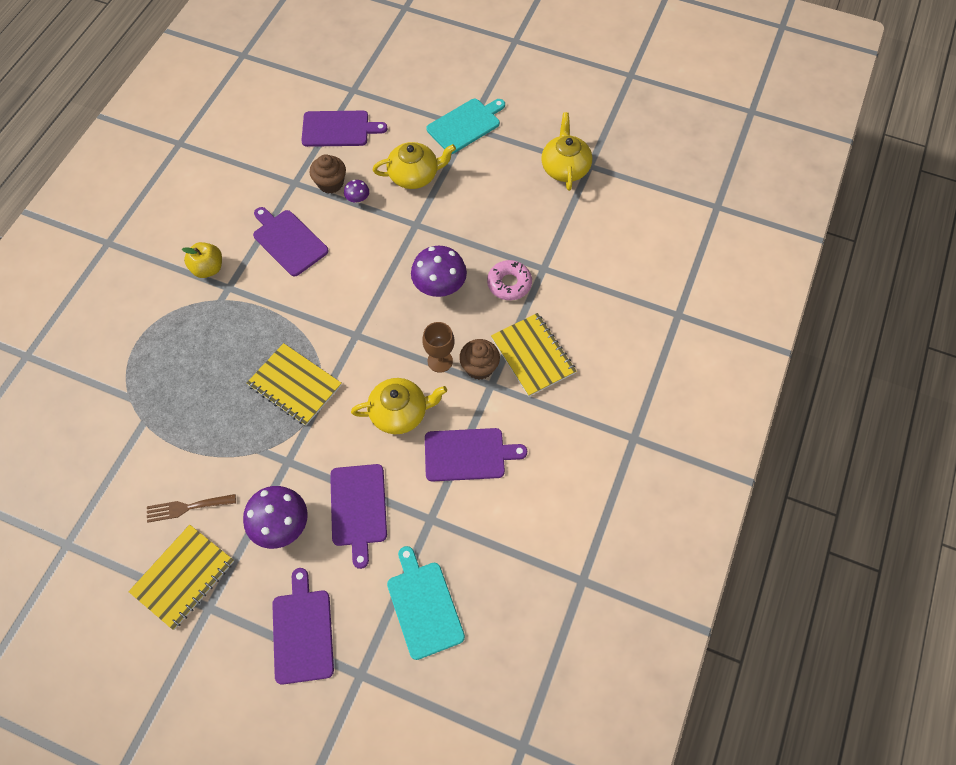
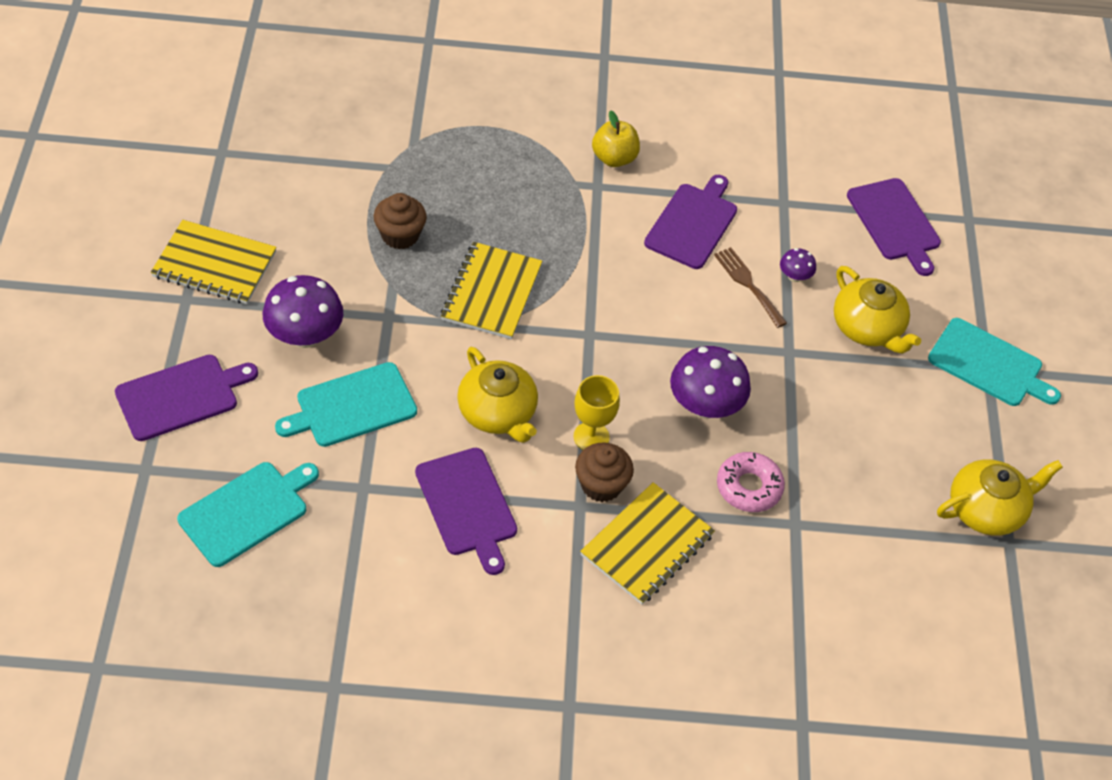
camera: 65 degrees right, 10 degrees down
(186, 507) = (297, 240): brown fork -> brown fork (748, 284)
(330, 183) = (803, 240): brown cupcake -> brown cupcake (400, 235)
(358, 508) = (352, 406): purple cutting board -> turquoise cutting board
(440, 361) = (591, 437): brown goblet -> yellow goblet

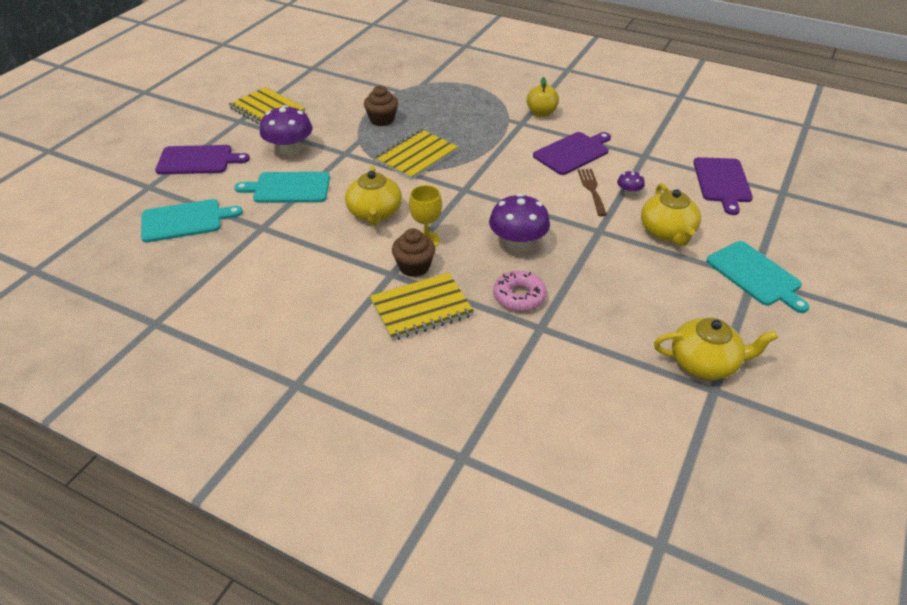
camera: 30 degrees right, 10 degrees down
(468, 505) = (318, 254): purple cutting board -> none

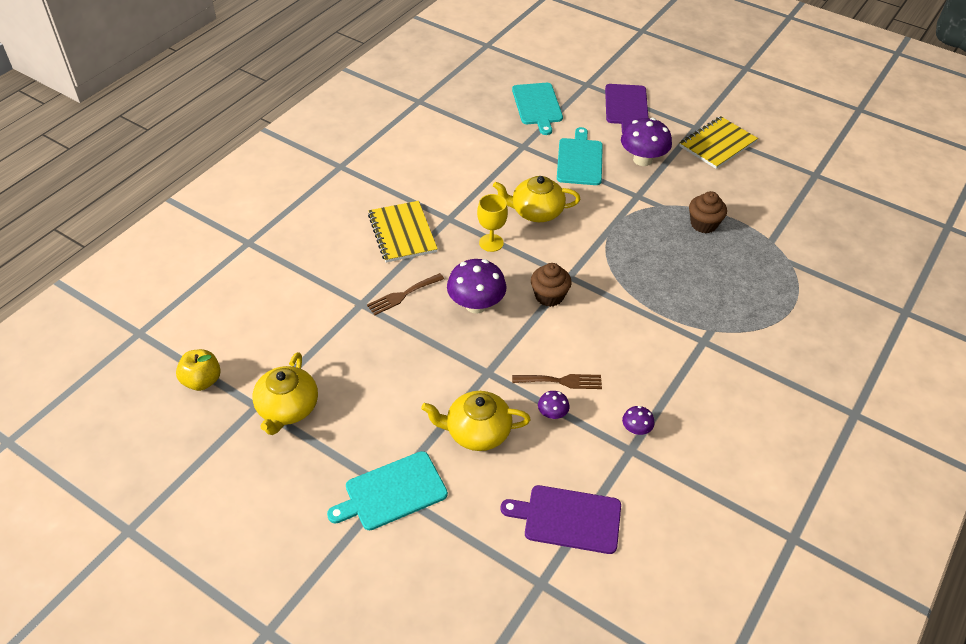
camera: 95 degrees right, 5 degrees up
(414, 267) = (455, 232): brown cupcake -> brown cupcake (549, 296)
(416, 156) = (631, 246): yellow notebook -> none
(519, 296) = (402, 295): pink donut -> brown fork
(541, 113) = (729, 364): yellow apple -> yellow apple (202, 381)
(573, 152) = (638, 378): purple cutting board -> none
(624, 153) = (636, 429): none -> purple mushroom

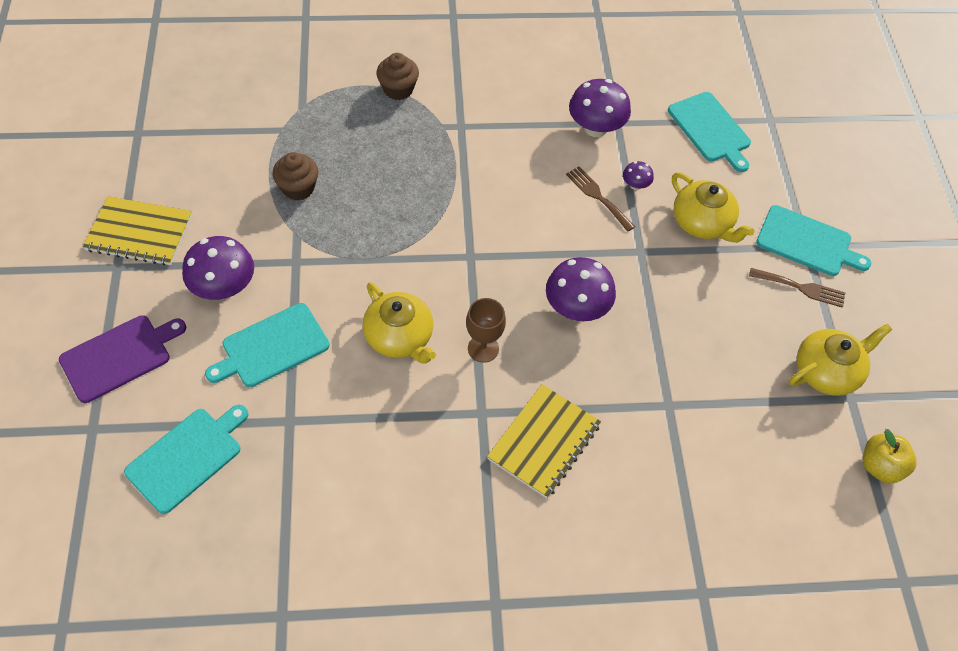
camera: 130 degrees left, 10 degrees up
(402, 295) = (624, 377): brown fork -> brown fork (801, 288)
(491, 243) = (483, 348): yellow goblet -> brown goblet
(549, 296) = (511, 257): brown cupcake -> brown cupcake (398, 89)
(568, 519) = (710, 129): purple cutting board -> turquoise cutting board
(636, 429) = (595, 128): purple mushroom -> purple mushroom, size x2.05

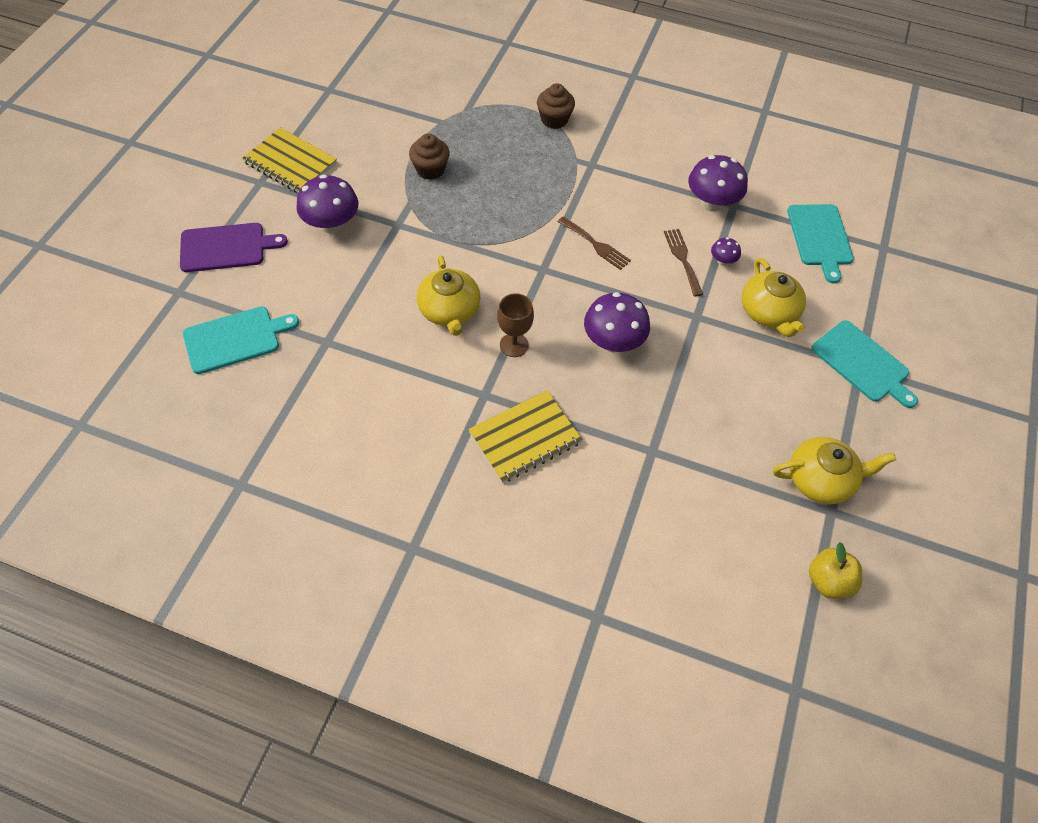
camera: 25 degrees right, 0 degrees up
(272, 347) = (344, 282): turquoise cutting board -> none
(801, 288) = (835, 400): brown fork -> brown fork (596, 245)

